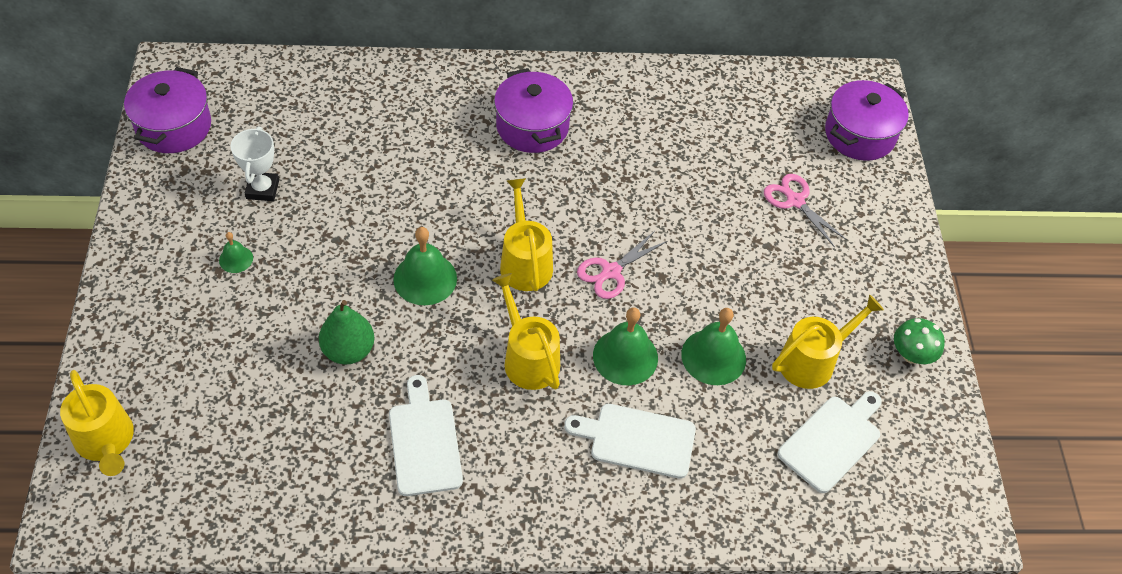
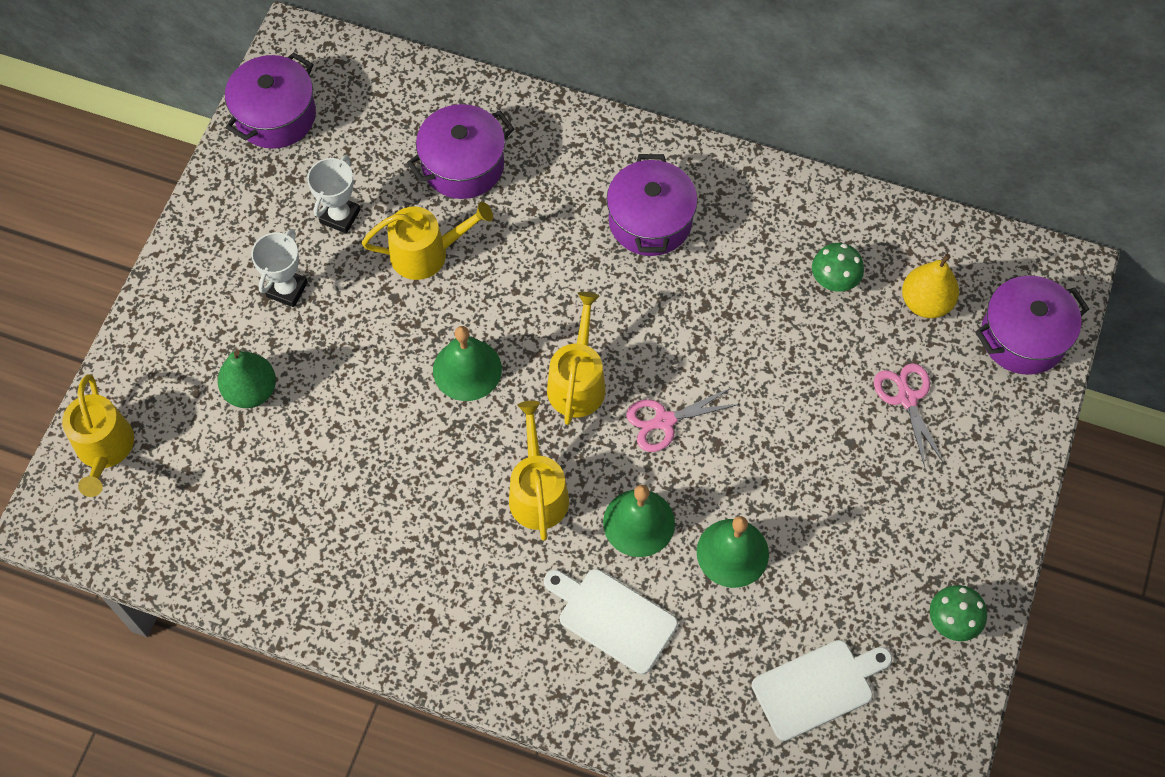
camera: 25 degrees right, 10 degrees up
(236, 259) = (287, 289): green bell -> white trophy
(348, 350) = (362, 426): green pear -> green pear (251, 390)
(356, 124) = (463, 165): none -> purple pot
(424, 442) = (400, 549): white cutting board -> none
(698, 132) = (834, 280): none -> green mushroom
(775, 129) = (926, 302): none -> yellow pear
(812, 361) = (838, 592): yellow watering can -> yellow watering can (426, 253)

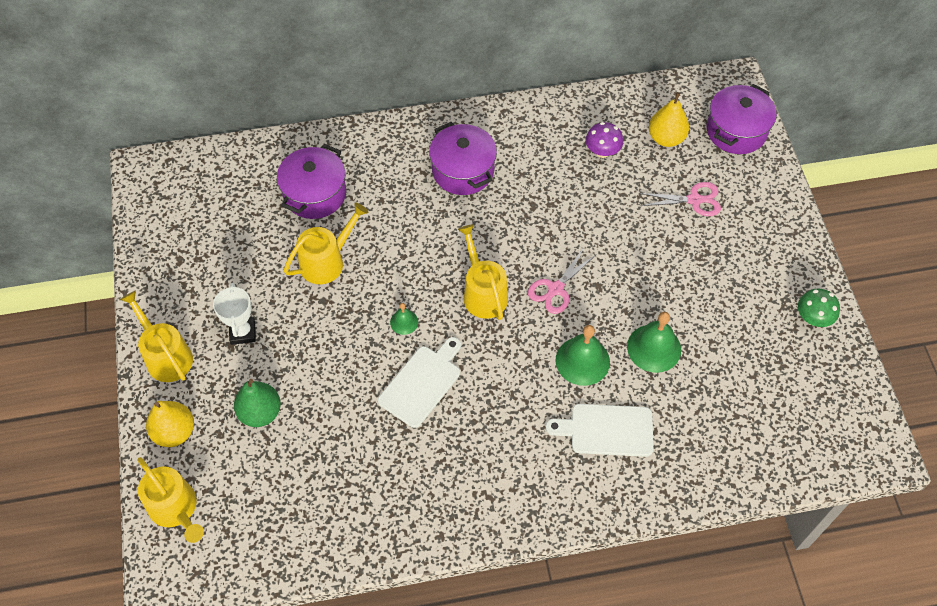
camera: 30 degrees left, 5 degrees down
(152, 364) = (174, 432): none -> yellow pear
(276, 116) = (160, 223): purple pot -> none
(340, 216) = (250, 266): white trophy -> none
(467, 369) = (404, 322): green bell -> green bell, size x0.53
(538, 492) = (504, 376): yellow watering can -> yellow watering can (166, 356)
(817, 687) = (762, 403): white cutting board -> white cutting board (422, 383)
(834, 280) = (602, 151): green mushroom -> purple mushroom
(907, 398) = (694, 200): pink scissors -> pink scissors turned 135 degrees clockwise

